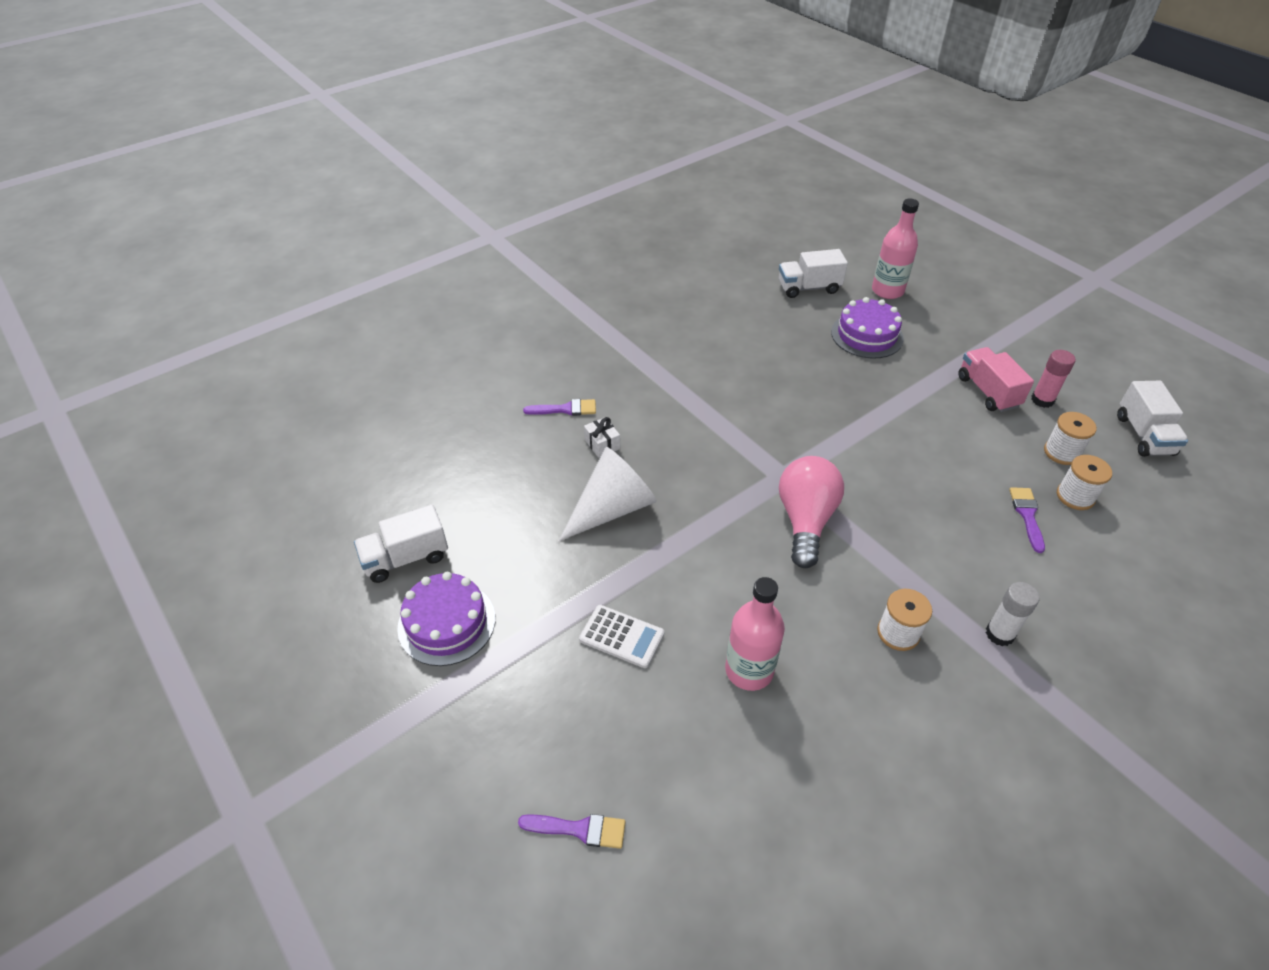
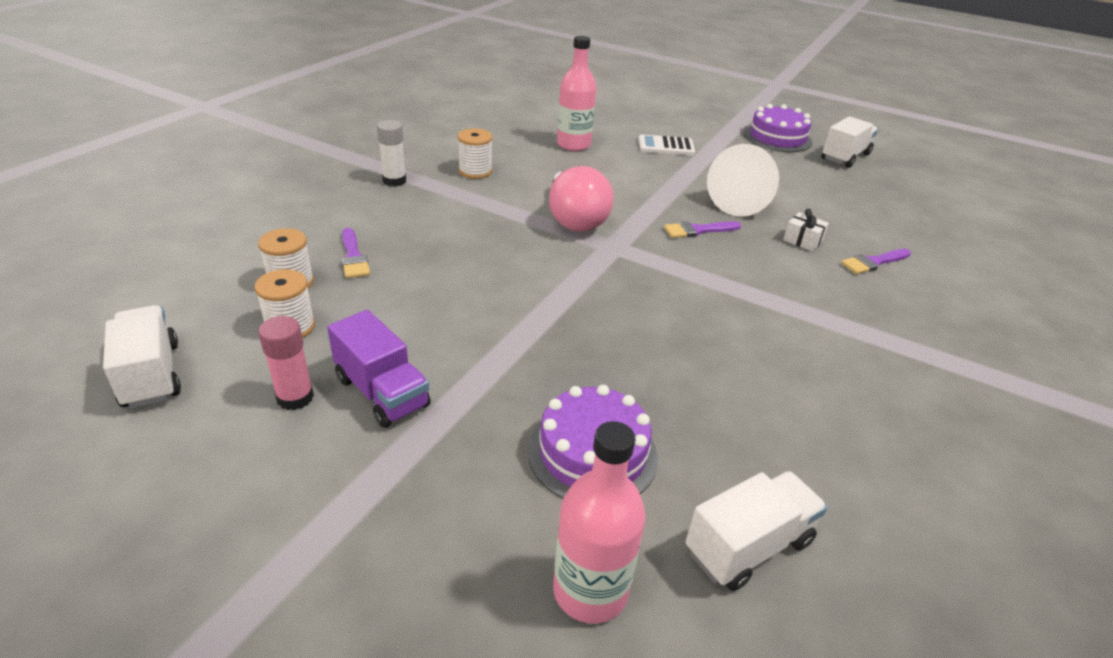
camera: 155 degrees right, 10 degrees down
(579, 829) = (626, 96): purple brush -> purple brush (698, 230)
(987, 392) = (382, 392): pink truck -> purple truck

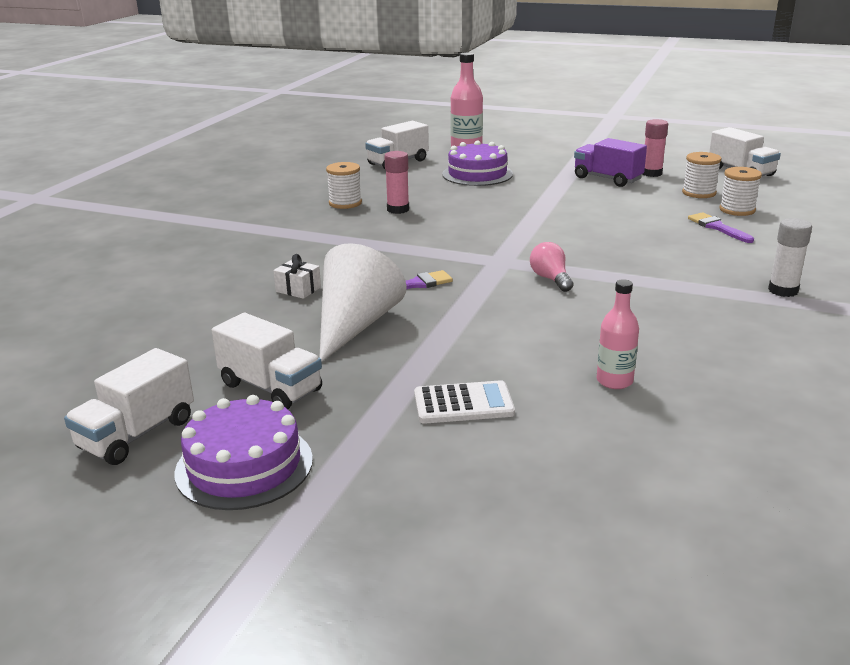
camera: 175 degrees right, 10 degrees down
(475, 171) = (709, 315): white spool -> white spool (345, 203)
(573, 145) = (614, 381): pink bottle -> pink bottle, size x0.63
(575, 219) = (550, 279): pink light bulb -> pink light bulb, size x0.52
(727, 358) = (398, 210): none -> pink glue stick
(783, 169) = (271, 387): none -> white truck
(873, 262) = (233, 279): purple brush -> none

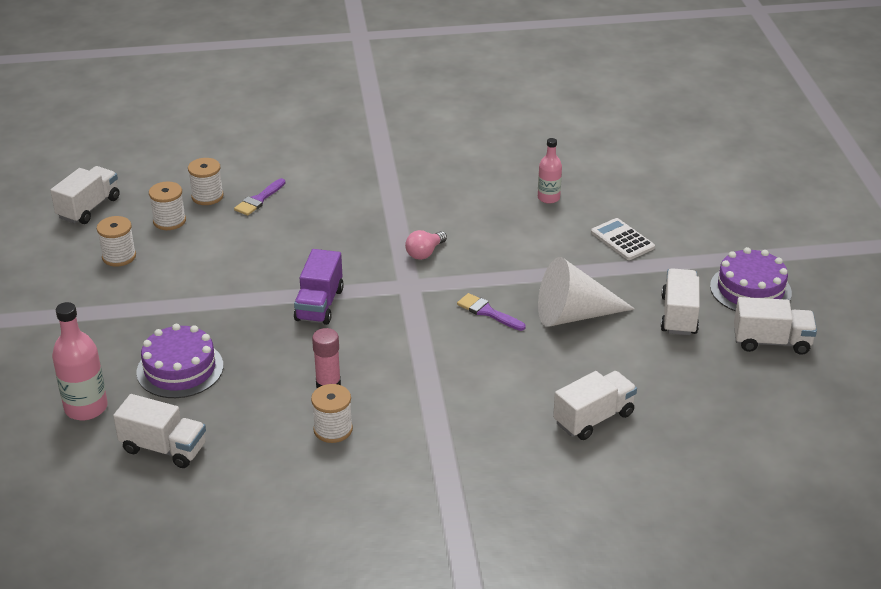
camera: 120 degrees left, 10 degrees up
(204, 291) = (593, 418): none -> white truck
(298, 289) = (546, 367): white gift -> none
(607, 179) = (152, 279): purple truck -> purple truck (319, 305)
(651, 173) = (119, 256): pink glue stick -> white spool
(783, 290) = (369, 160): white glue stick -> none

